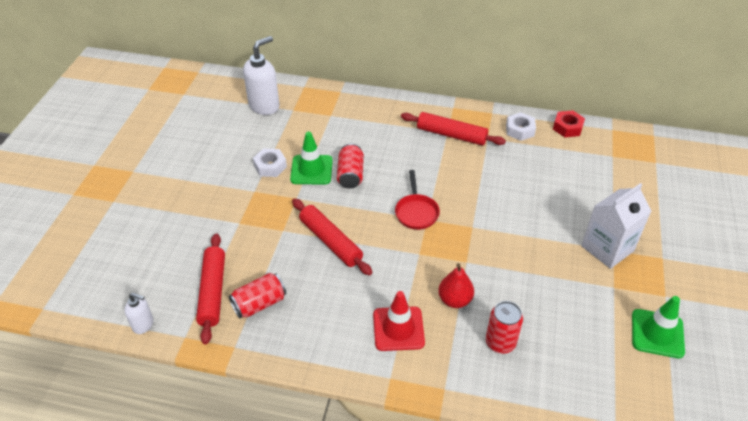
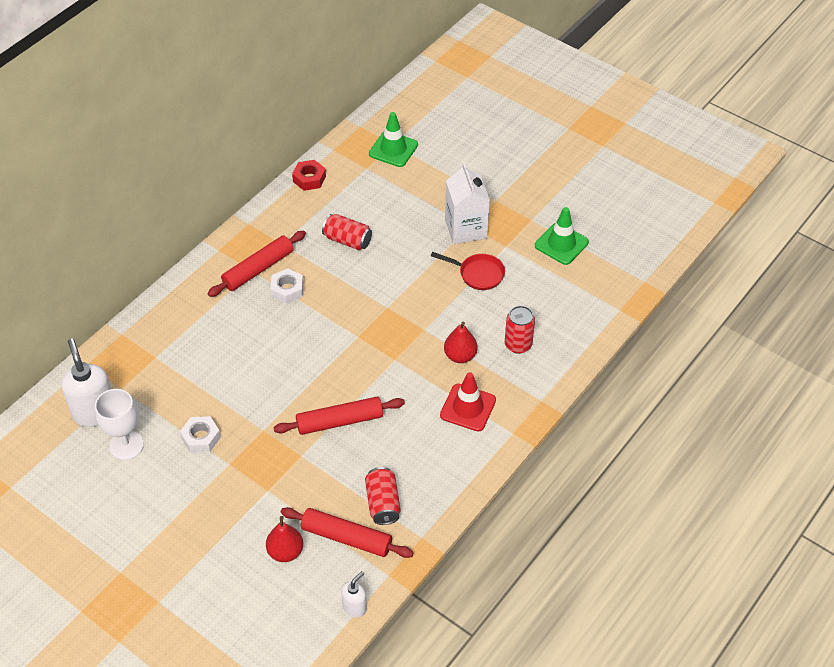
camera: 65 degrees left, 5 degrees up
(183, 257) = (285, 552): none -> red pear
(244, 132) = (126, 445): none -> white goblet
(311, 170) = (231, 403): green traffic cone -> green traffic cone (393, 149)
(350, 175) = (260, 373): red can -> red can (347, 240)
(416, 212) = (343, 340): red pan -> red pan (478, 274)
(520, 130) = (288, 215): white nut -> white nut (287, 289)

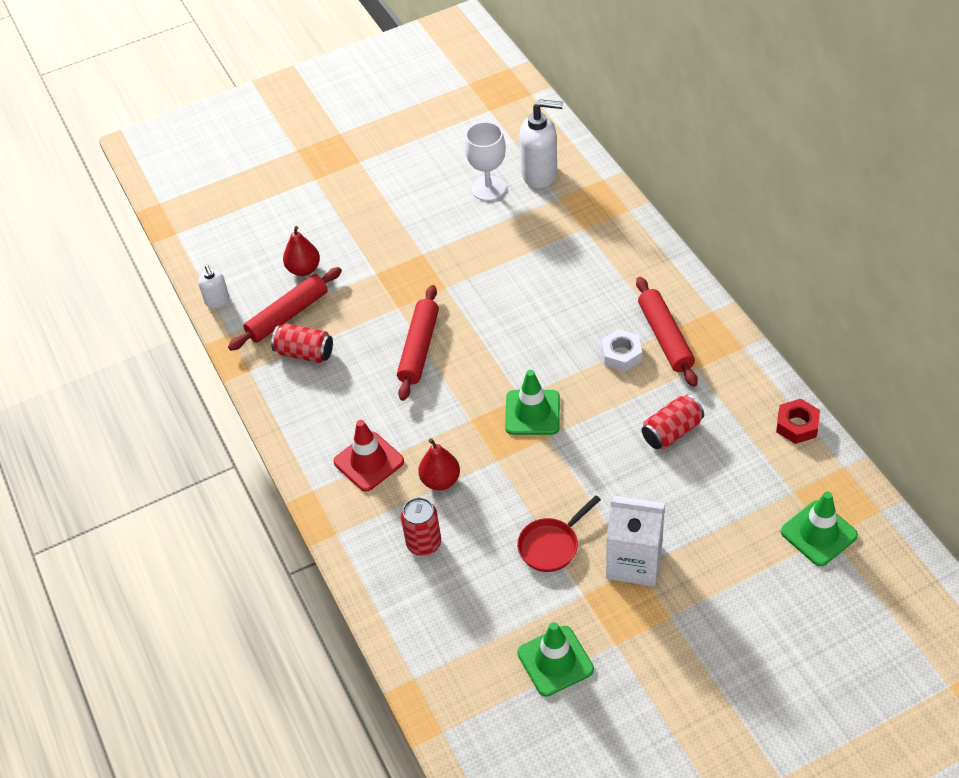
camera: 120 degrees right, 0 degrees up
(201, 438) = (464, 240): white nut -> none
(369, 324) = (532, 412): none -> green traffic cone

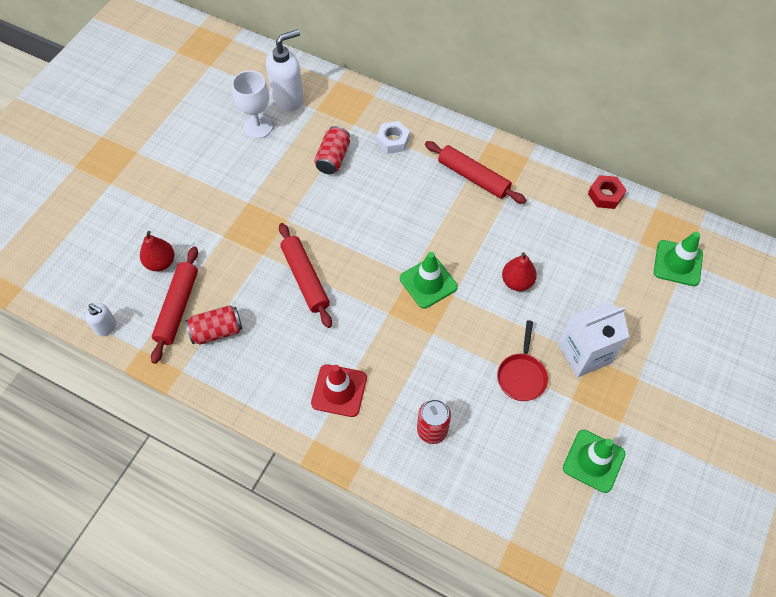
camera: 40 degrees left, 10 degrees up
(440, 480) = (404, 373): red pear -> red pear (517, 282)
(621, 354) = (454, 205): white nut -> white nut (393, 141)
(671, 432) = (532, 244): red can -> red can (333, 158)

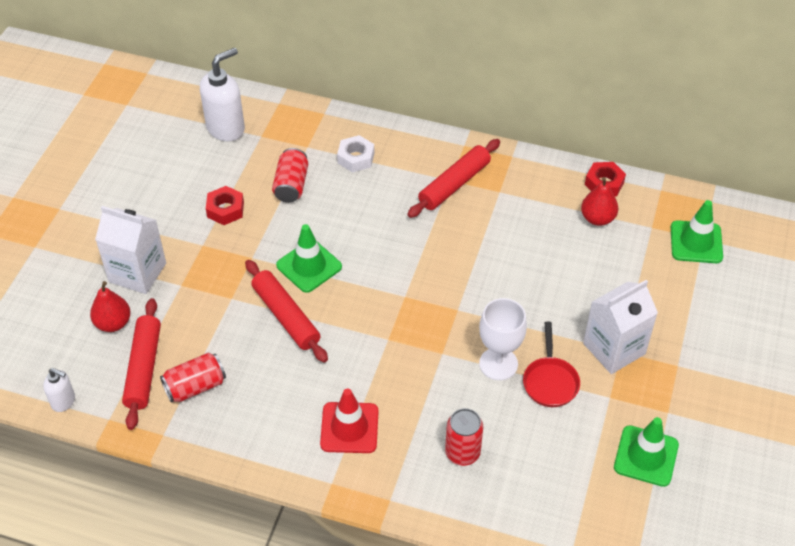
camera: 10 degrees left, 10 degrees down
(189, 219) = (137, 272): none -> white carton
(258, 127) = (197, 163): white goblet -> white goblet (498, 364)
(273, 173) = (225, 209): none -> red nut
(428, 283) = (427, 301): green traffic cone -> green traffic cone (309, 266)
(473, 177) = (454, 184): red rolling pin -> red rolling pin turned 75 degrees counterclockwise
(517, 282) = (525, 286): red pear -> red pear (597, 218)

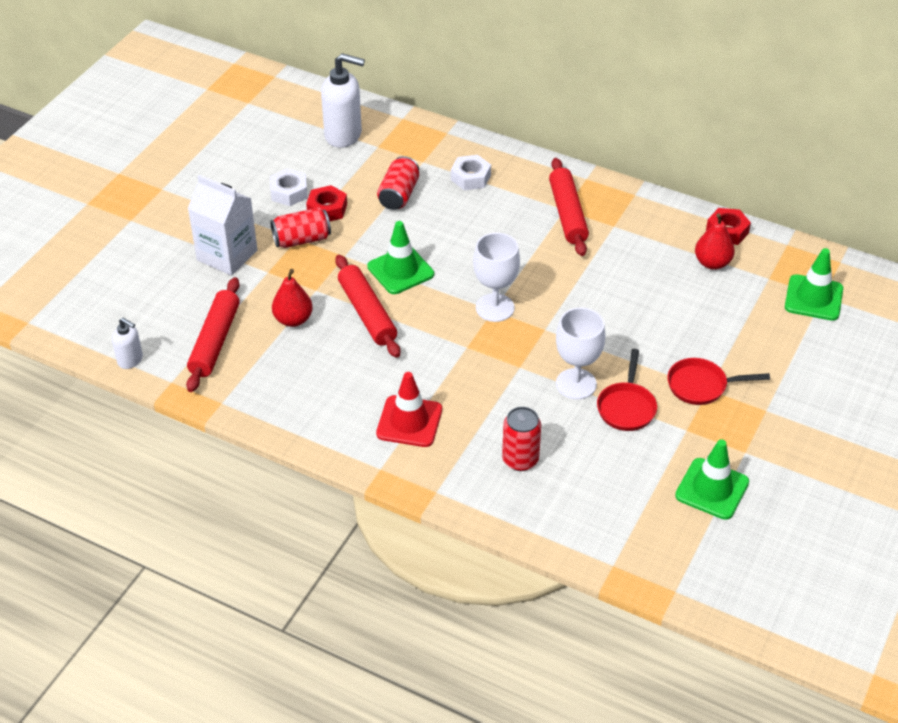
camera: 10 degrees right, 5 degrees down
(113, 323) = (193, 297): red pear -> red pear (293, 320)
(185, 196) = (289, 192): none -> white nut
(195, 386) = (262, 364): red can -> red can (302, 239)
(226, 128) = (344, 135): white soap dispenser -> white soap dispenser turned 45 degrees clockwise
(406, 293) = (495, 308): none -> white goblet
(454, 184) = (568, 214): red rolling pin -> red rolling pin turned 60 degrees counterclockwise
(614, 348) = (701, 386): white carton -> red pan

